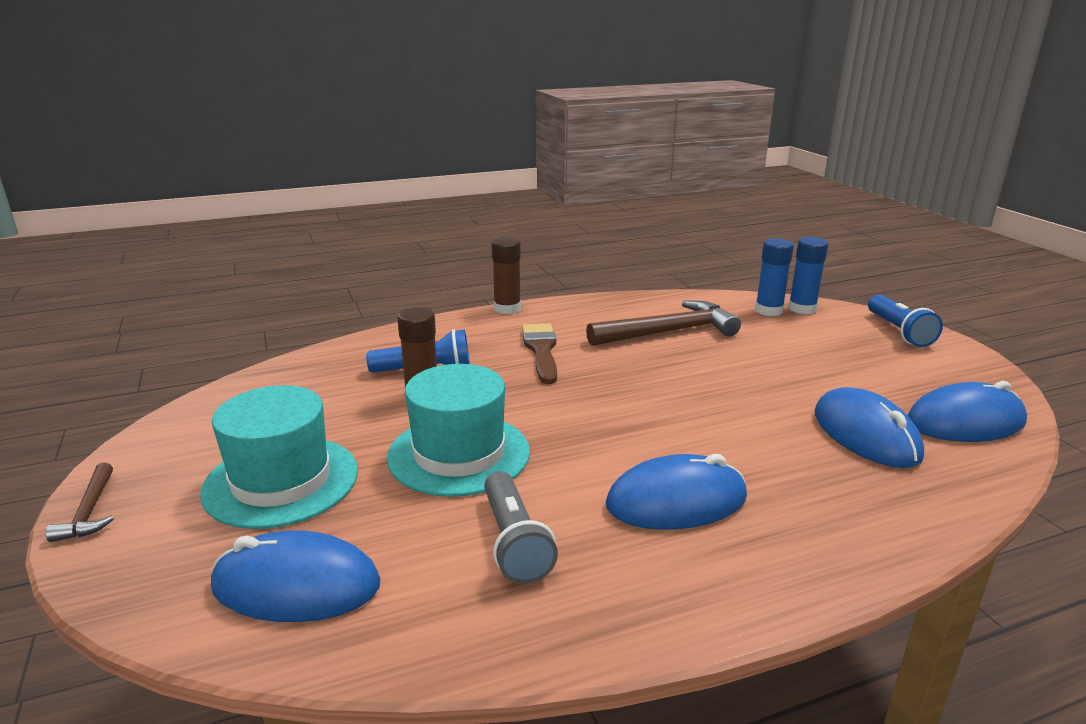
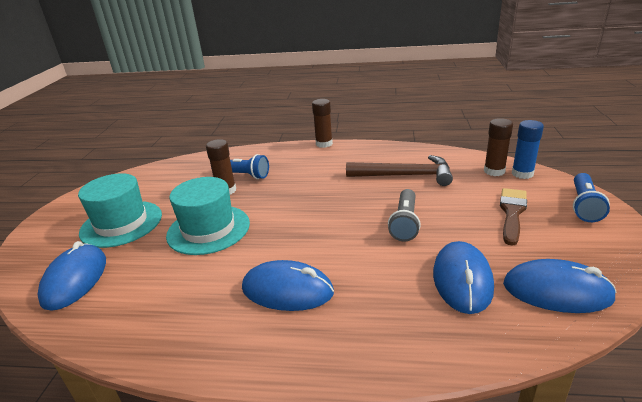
camera: 30 degrees right, 5 degrees up
(90, 511) = (44, 219): brown hammer -> none
(296, 585) = (75, 279): blue mouse -> blue mouse turned 60 degrees clockwise
(514, 542) = (182, 288): grey flashlight -> grey flashlight (405, 223)
(541, 350) = (315, 174): brown brush -> brown brush (512, 213)
(768, 310) = (494, 171): blue glue stick -> brown glue stick

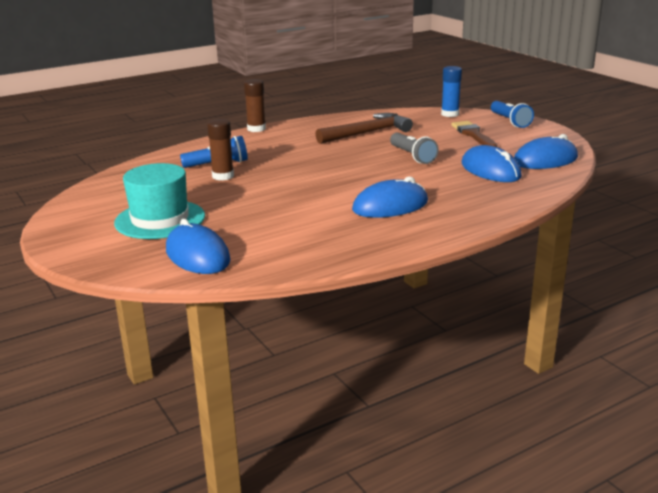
camera: 40 degrees left, 5 degrees down
(208, 229) = (259, 199): turquoise hat -> none
(494, 171) = (429, 117): brown glue stick -> none

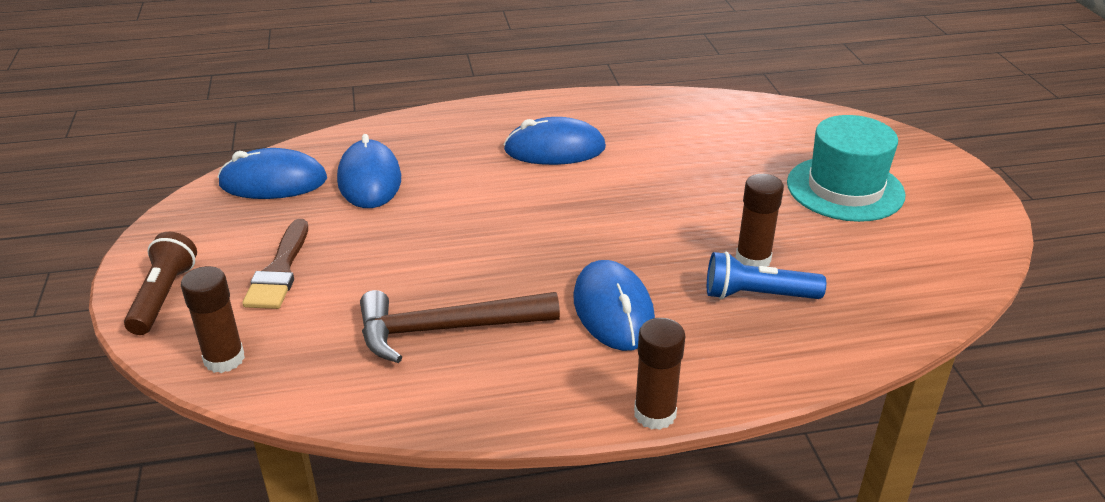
camera: 160 degrees left, 10 degrees up
(197, 255) = (797, 130): blue mouse -> blue mouse (613, 310)
(412, 156) = (438, 236): grey flashlight -> none
(450, 114) = (224, 359): blue glue stick -> brown glue stick
(510, 121) = (164, 296): blue flashlight -> brown flashlight

